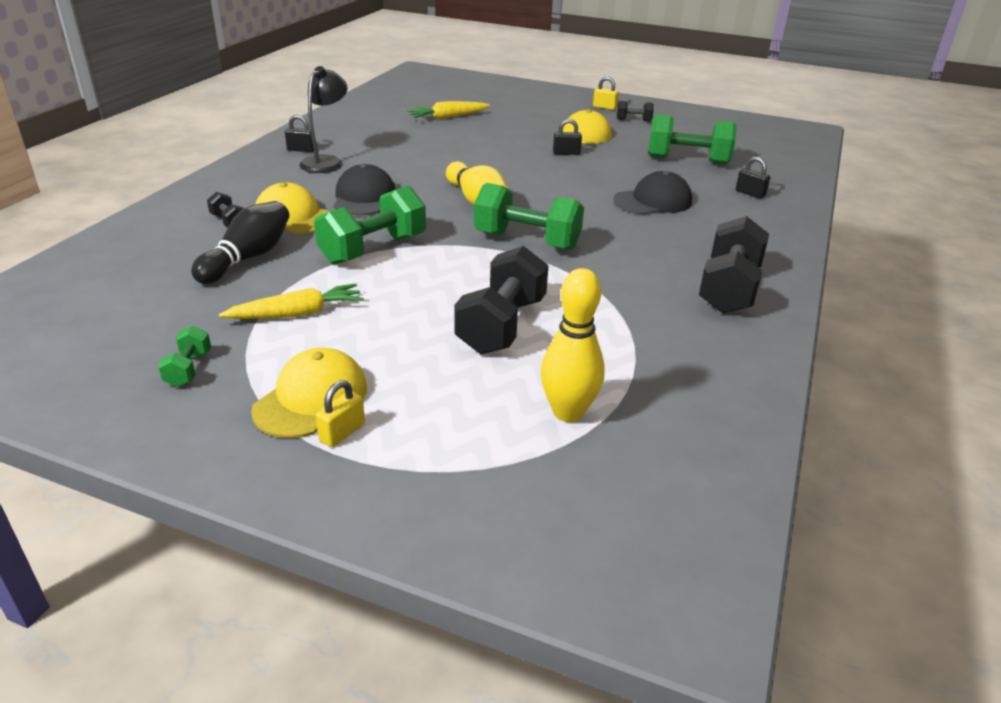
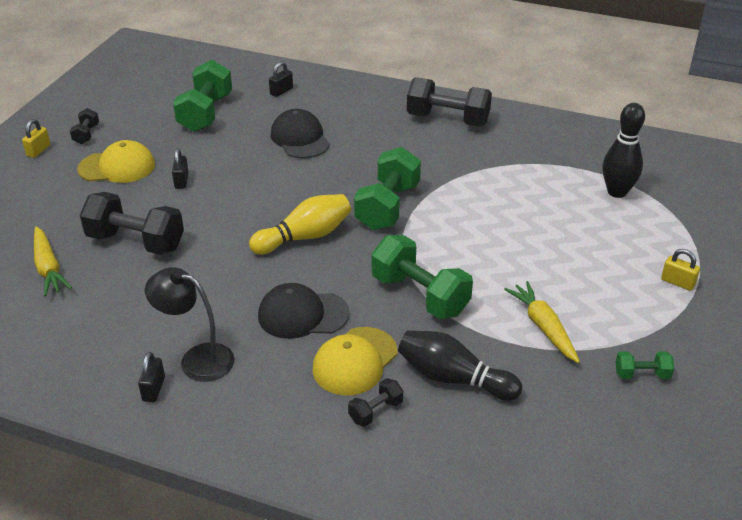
camera: 90 degrees left, 5 degrees up
(311, 399) = (649, 301): yellow cap -> none
(501, 325) = (527, 219): black dumbbell -> black dumbbell (136, 242)
(568, 412) = (617, 192): yellow bowling pin -> black bowling pin

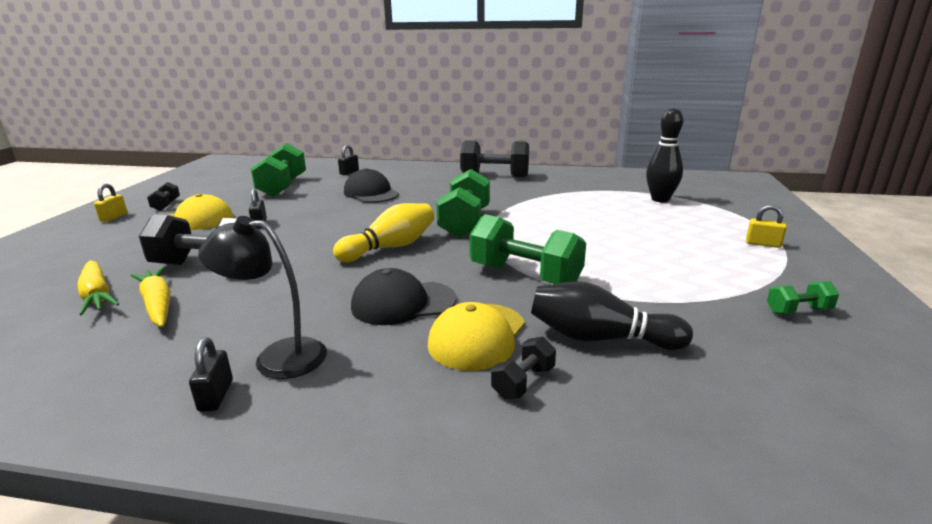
camera: 10 degrees left, 15 degrees down
(543, 327) = (666, 286): yellow carrot -> yellow carrot (157, 304)

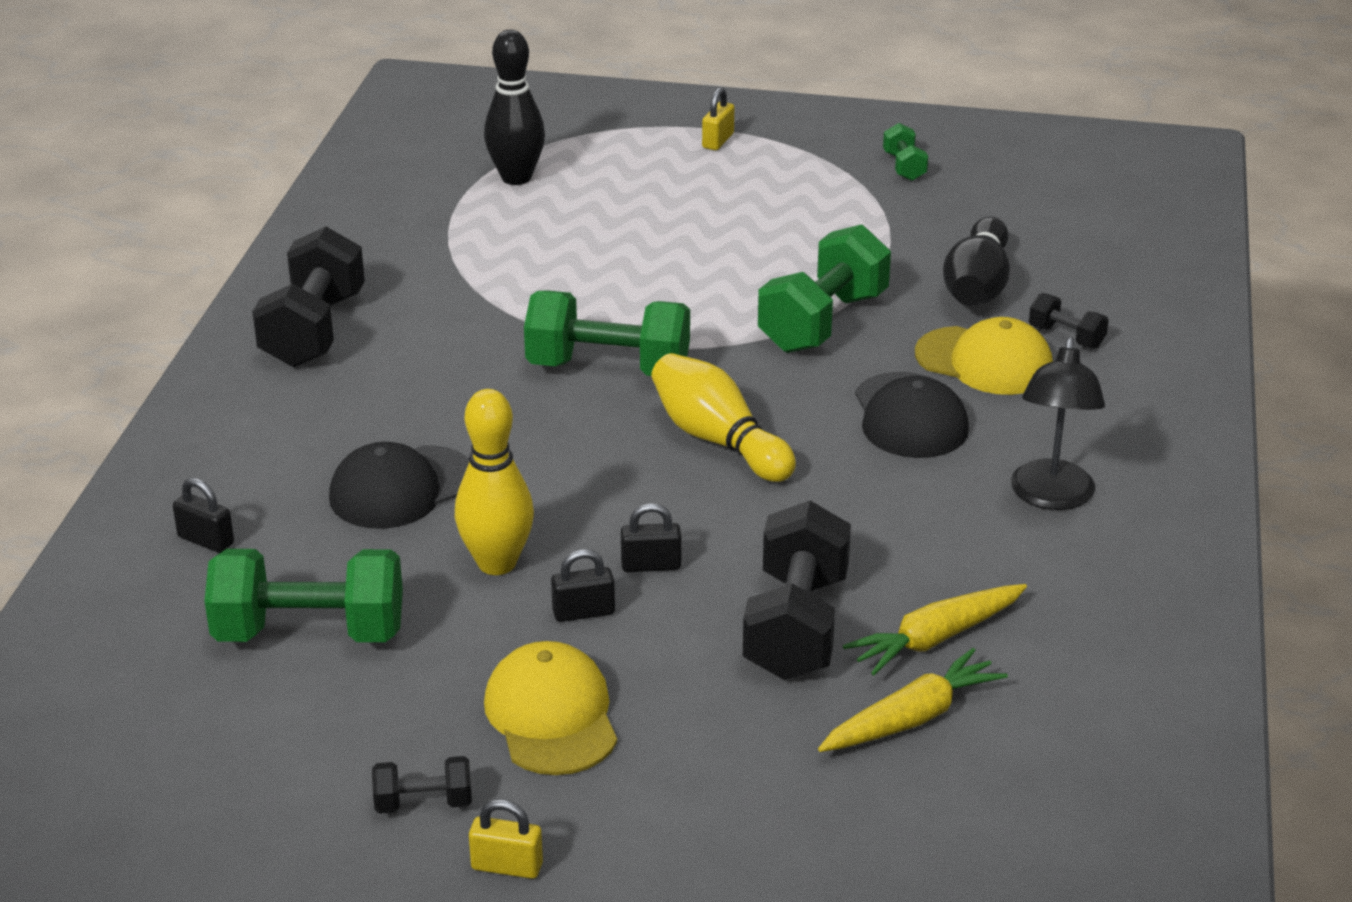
camera: 90 degrees left, 10 degrees up
(216, 395) = (1131, 525): black padlock -> black padlock (651, 565)
(307, 209) = (497, 563): none -> yellow bowling pin

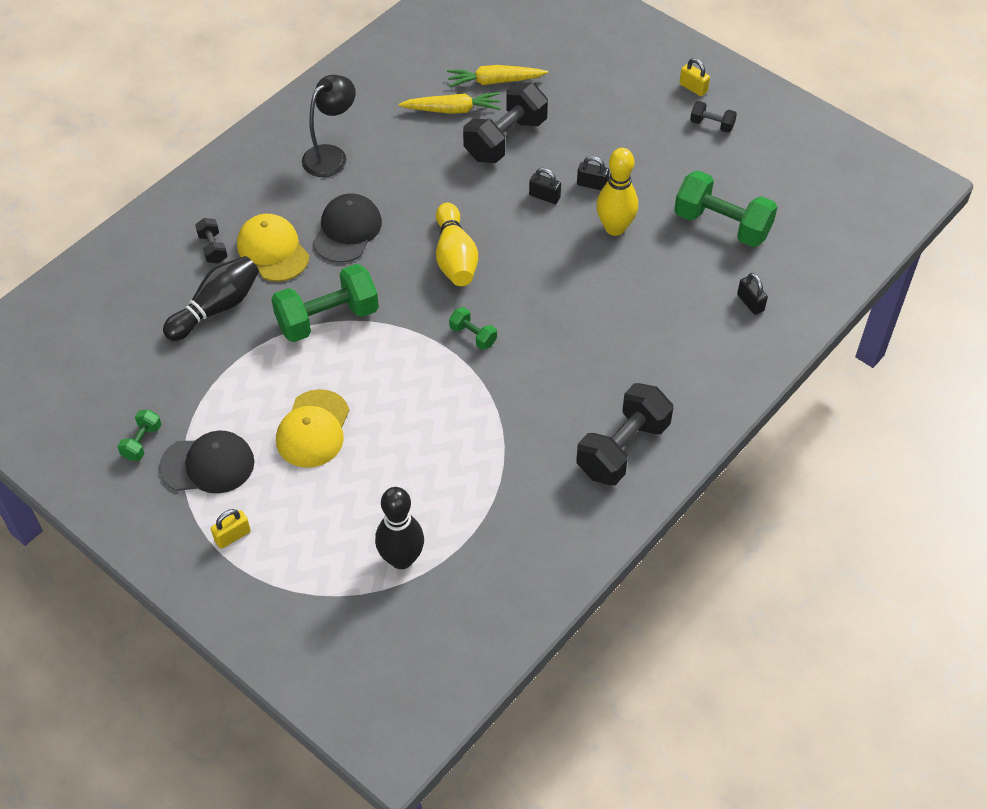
camera: 150 degrees left, 20 degrees up
(402, 488) = (635, 295): black cap -> black cap (208, 465)
(551, 716) = (638, 141): yellow cap -> yellow cap (313, 429)
(608, 368) = (473, 336): green dumbbell -> green dumbbell, size x0.48

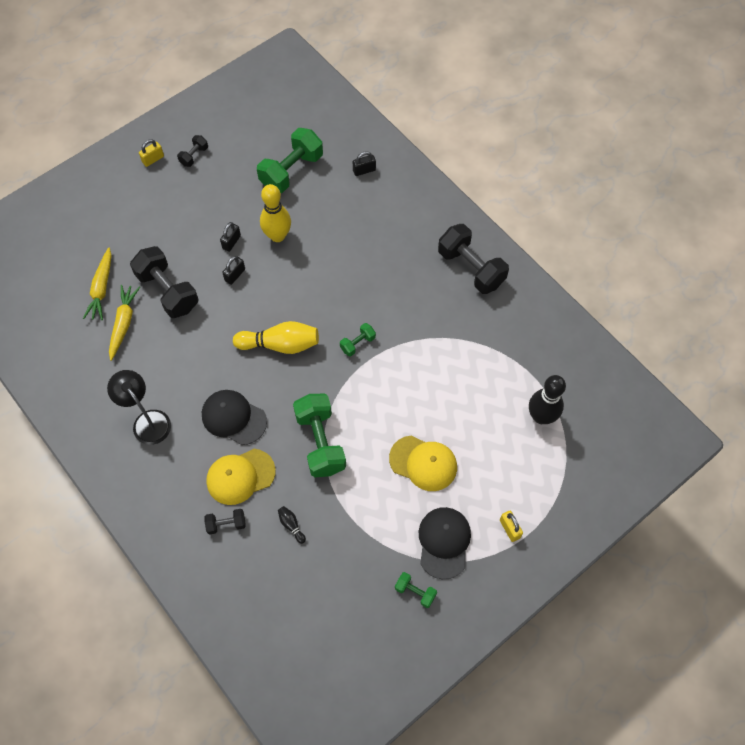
camera: 80 degrees left, 10 degrees up
(217, 308) = (291, 525): black bowling pin -> black bowling pin, size x0.45

